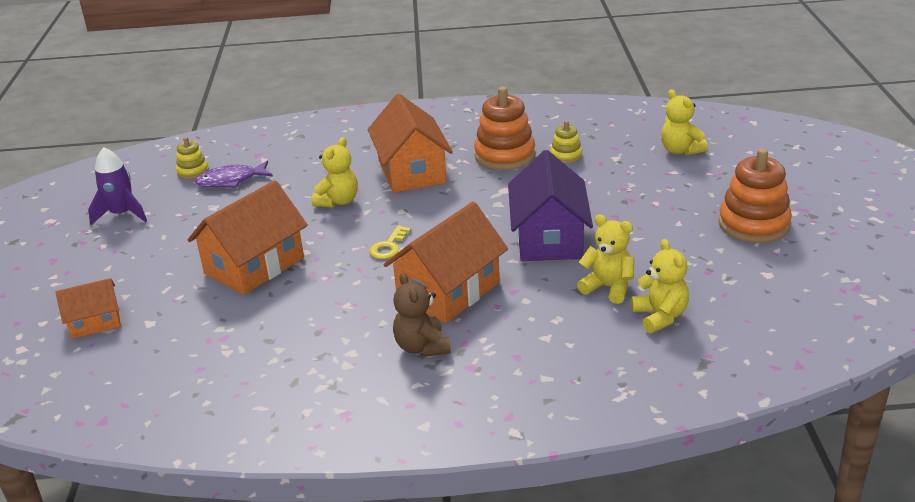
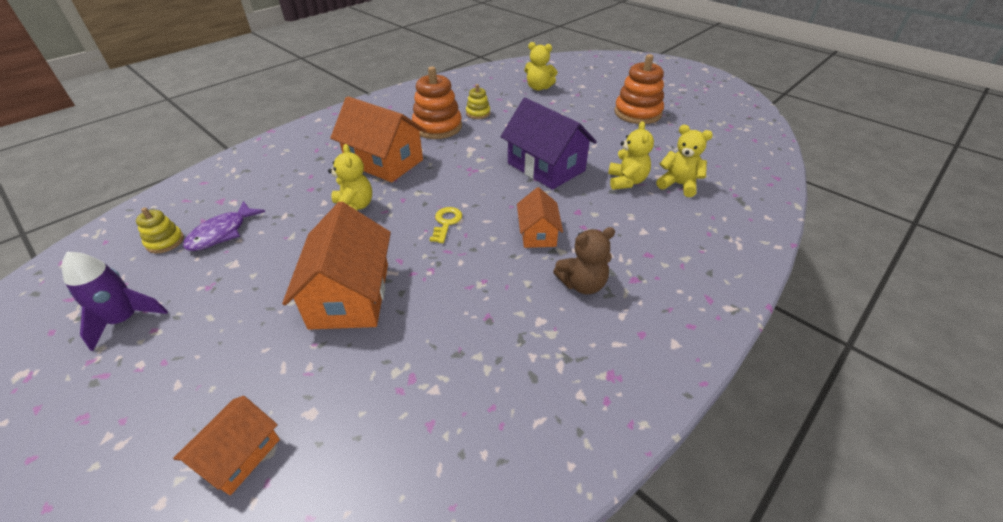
camera: 45 degrees left, 10 degrees up
(388, 246) = (446, 223): yellow key -> yellow key turned 150 degrees counterclockwise
(422, 347) = (582, 284): brown teddy bear -> brown teddy bear turned 45 degrees counterclockwise
(448, 291) = (538, 233): orange house -> orange house, size x0.56
(608, 287) = (626, 181): yellow teddy bear -> yellow teddy bear turned 105 degrees clockwise

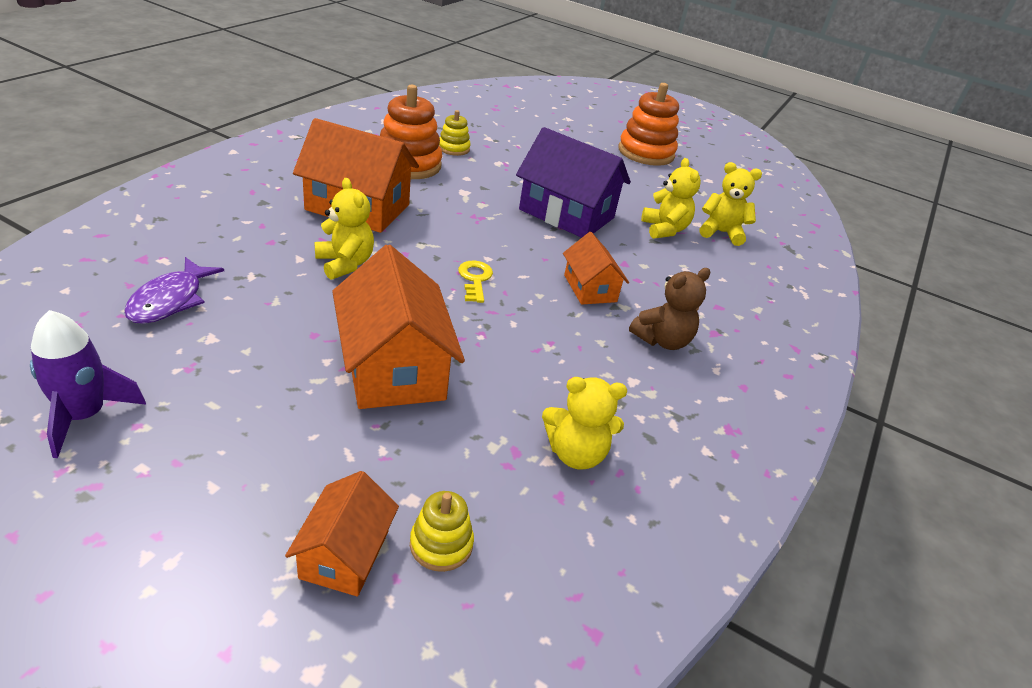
camera: 20 degrees left, 5 degrees down
(165, 242) = (87, 314): yellow stacking toy -> yellow stacking toy (441, 544)
(538, 88) = (516, 119): yellow teddy bear -> yellow teddy bear (576, 454)

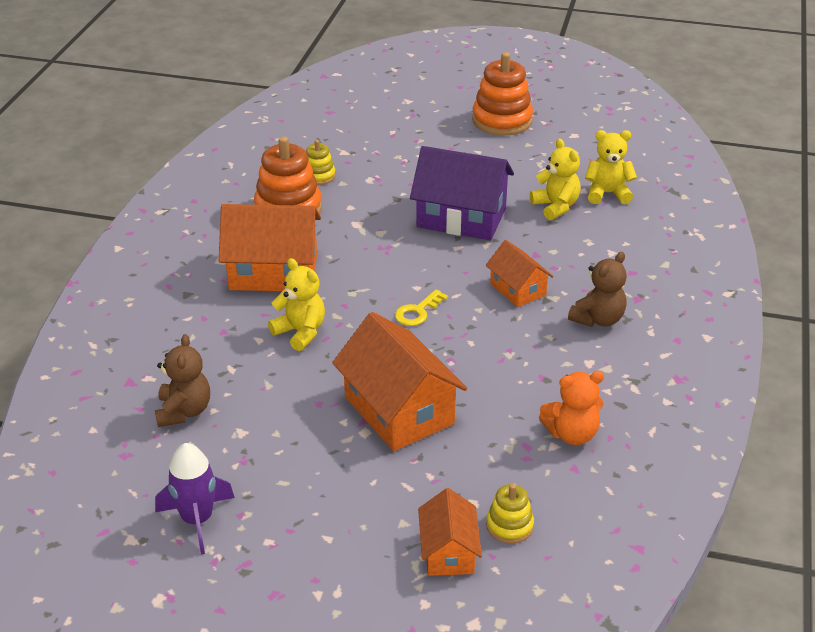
camera: 10 degrees left, 0 degrees up
(170, 300) = (184, 411): purple fish -> brown teddy bear
(475, 279) = (417, 312): yellow key -> yellow key turned 120 degrees counterclockwise
(576, 454) = (572, 434): yellow teddy bear -> orange teddy bear

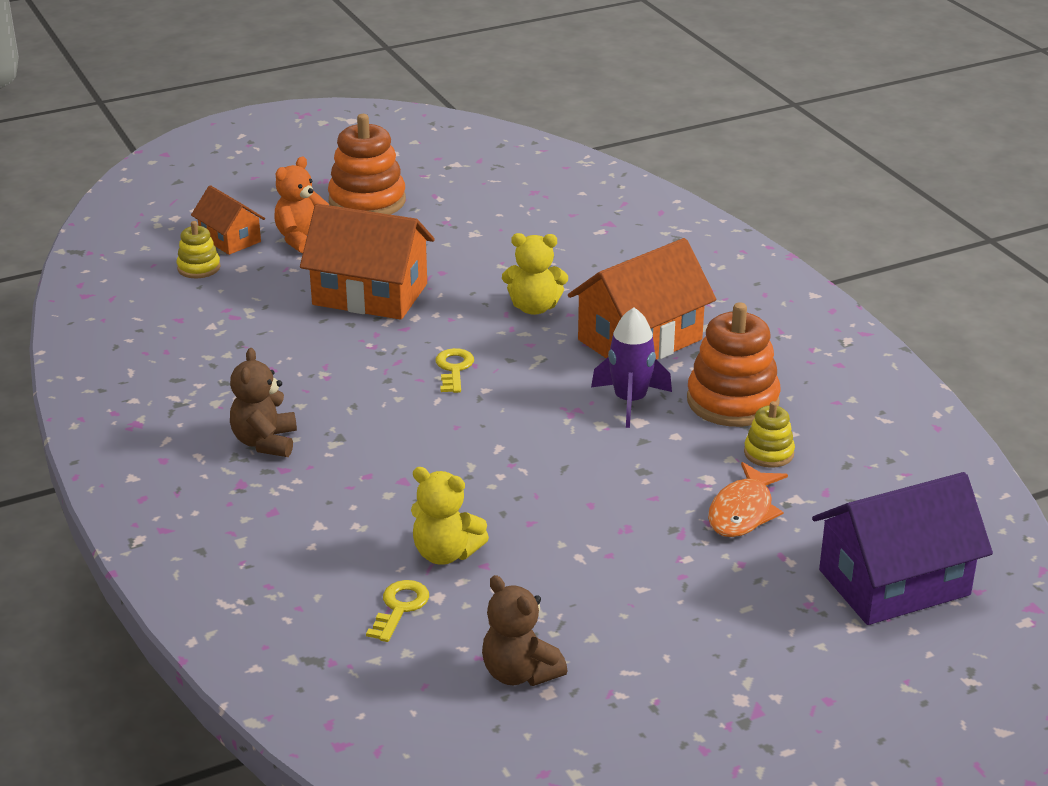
camera: 140 degrees right, 5 degrees down
(184, 411) = (536, 226): brown teddy bear -> brown teddy bear (519, 673)
(197, 520) = (427, 186): purple rocket -> purple rocket (630, 401)
(378, 158) = (743, 512): none -> orange fish
(461, 218) = (538, 483): purple house -> purple house (894, 583)
(502, 120) = (679, 662): orange stacking toy -> orange stacking toy (367, 201)
(517, 289) = (380, 434): orange house -> none
(572, 434) = (202, 339): orange teddy bear -> orange teddy bear (302, 239)
(607, 193) = (400, 607): yellow teddy bear -> yellow key

